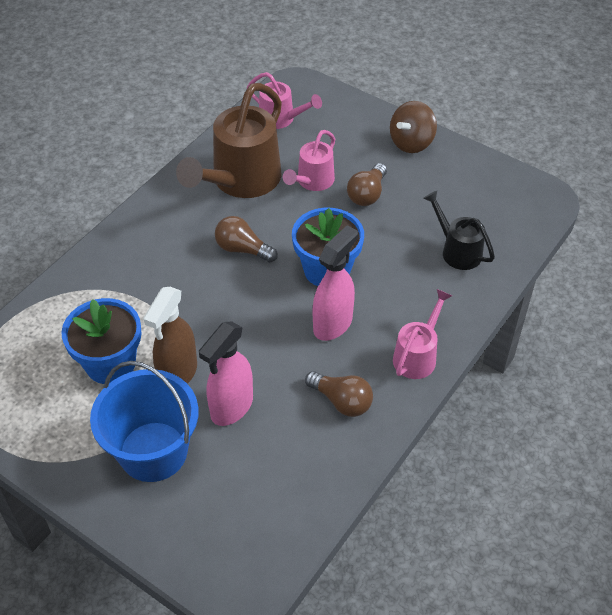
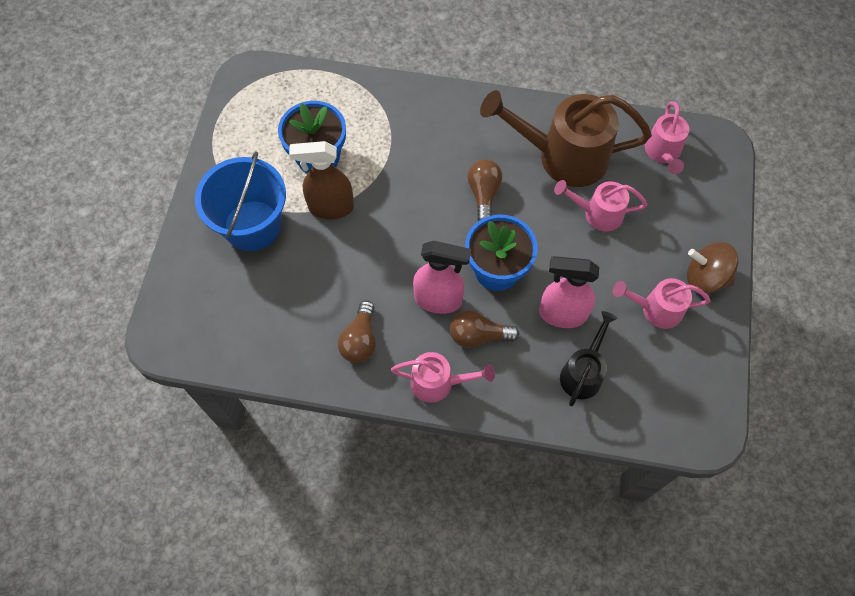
camera: 65 degrees right, 15 degrees up
(231, 407) = (316, 260): pink spray bottle -> pink spray bottle (561, 314)
(367, 194) = (609, 266): brown light bulb -> brown light bulb (478, 335)
(423, 183) = (655, 309): none -> pink watering can

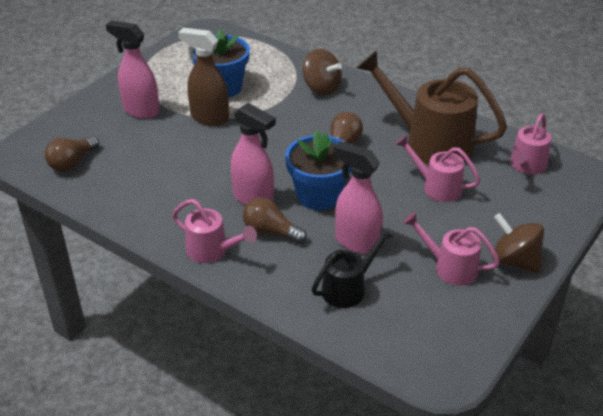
camera: 25 degrees right, 25 degrees down
(252, 225) = (141, 110): blue bucket -> pink spray bottle
(360, 340) = (169, 202): brown light bulb -> brown light bulb (72, 163)
(419, 119) = (321, 88): none -> brown spinning top

